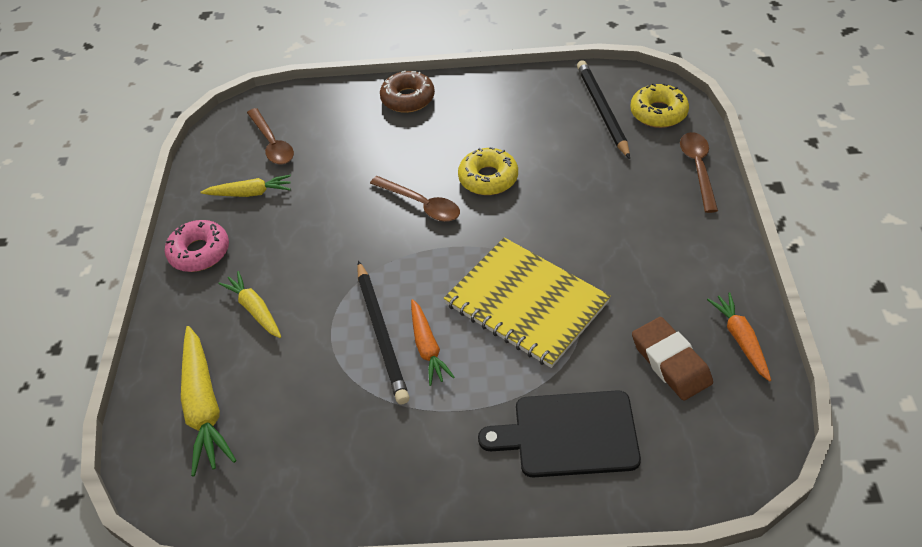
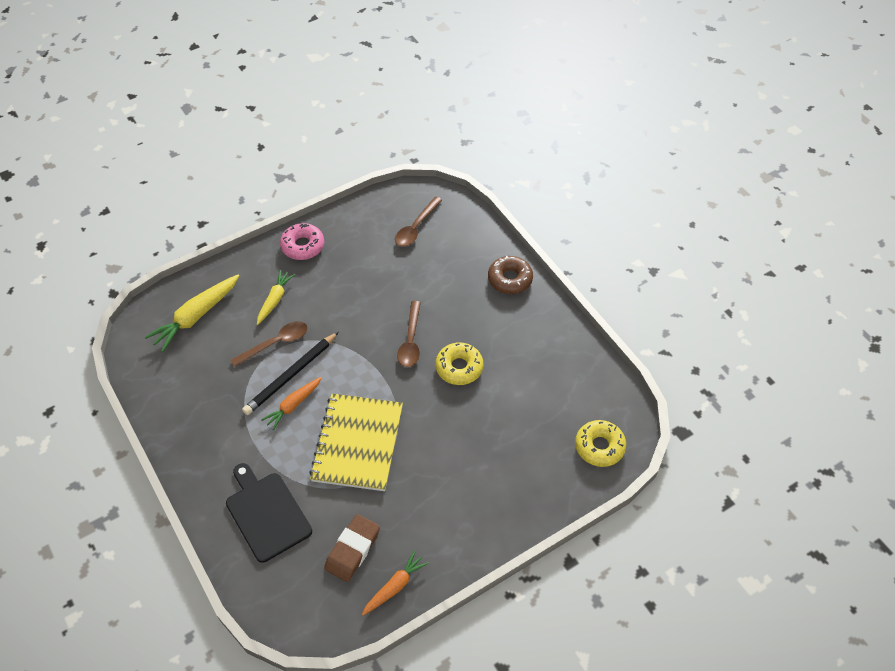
camera: 55 degrees right, 5 degrees up
(250, 193) = (365, 242): yellow carrot -> none
(602, 110) = (577, 408): black pencil -> none
(698, 169) = (551, 498): brown spoon -> brown spoon (276, 343)

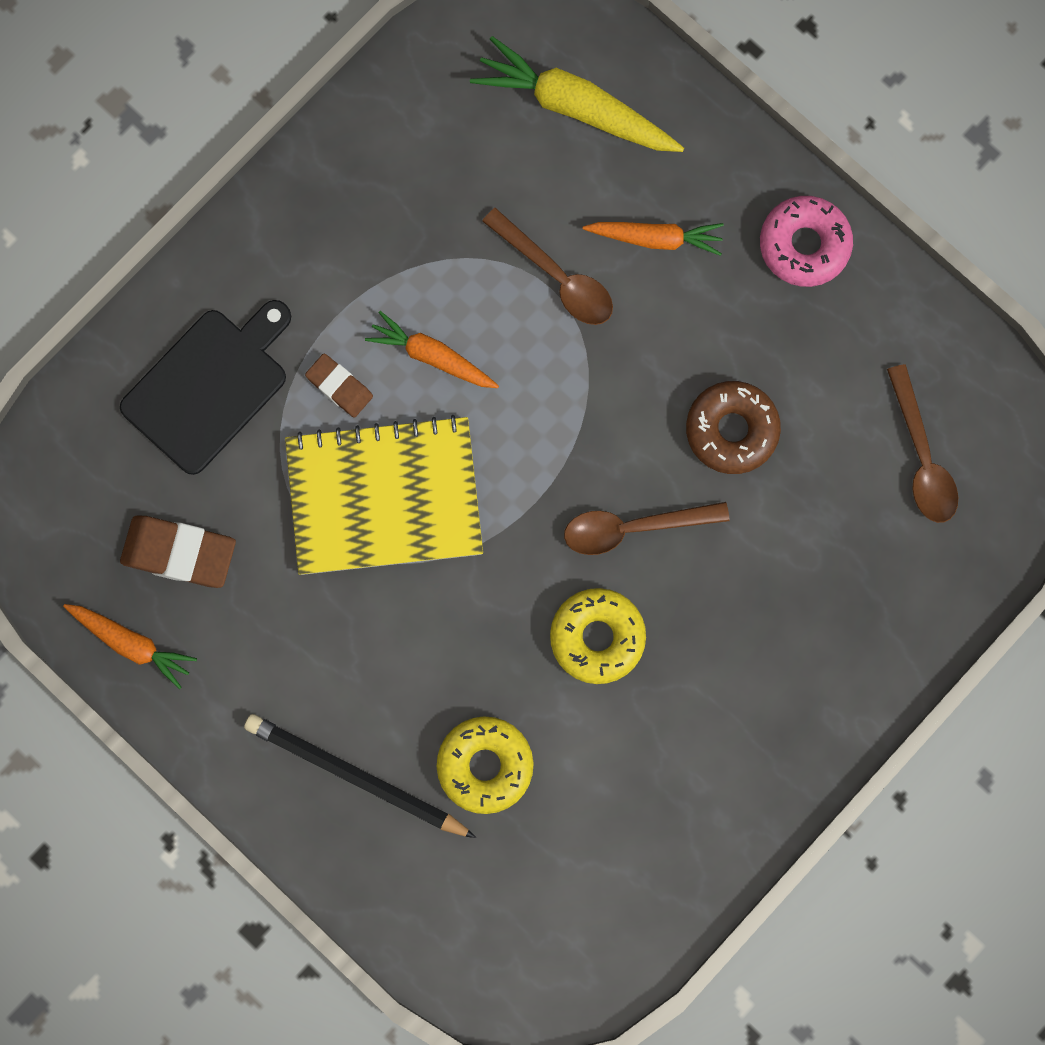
camera: 75 degrees right, 25 degrees up
(274, 300) = (655, 238): yellow carrot -> orange carrot
(291, 375) = (495, 329): black pencil -> black pencil (356, 776)
(292, 450) = (339, 386): none -> brown eraser
(416, 227) = (921, 457): brown spoon -> brown spoon turned 120 degrees counterclockwise
(510, 279) = (842, 685): brown donut -> brown donut (731, 430)
(599, 447) = (493, 944): yellow donut -> yellow donut (485, 766)

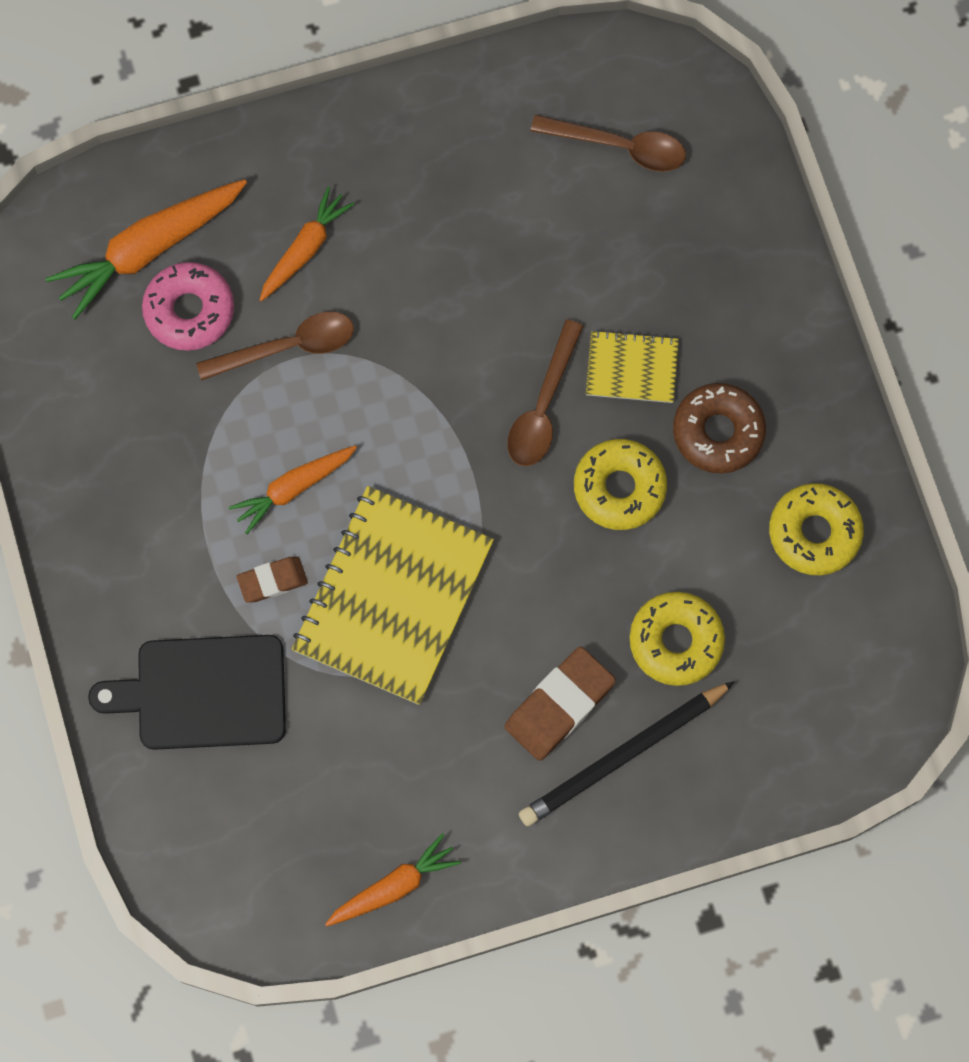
camera: 60 degrees left, 5 degrees down
(179, 553) = (337, 800): brown eraser -> brown eraser (559, 705)
(209, 387) = (203, 692): black cutting board -> black cutting board turned 75 degrees counterclockwise
(575, 107) = (149, 249): yellow carrot -> orange carrot
(657, 835) = (814, 532): none -> yellow donut
(716, 586) = (631, 368): none -> yellow notebook
(731, 430) = (507, 281): brown donut -> brown donut (718, 432)
(804, 245) = (385, 135): pink donut -> pink donut (189, 311)

